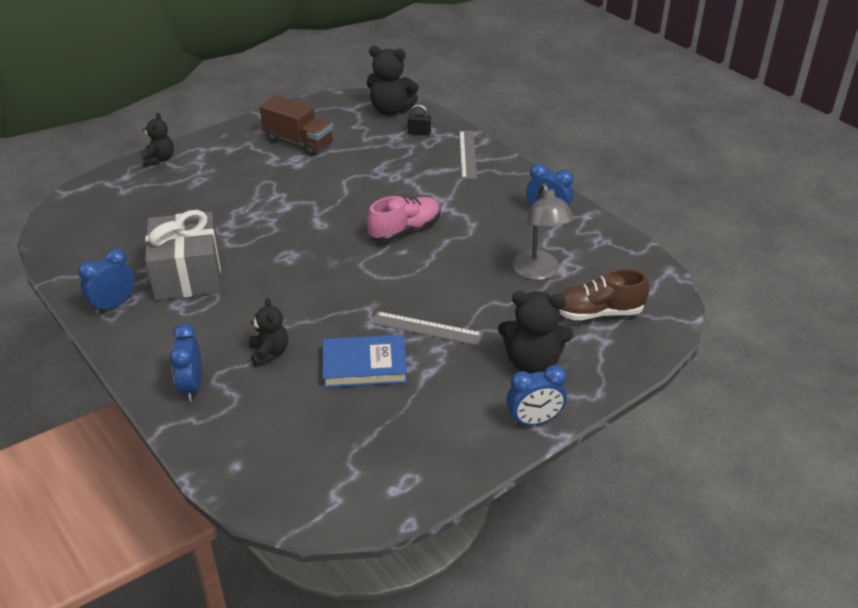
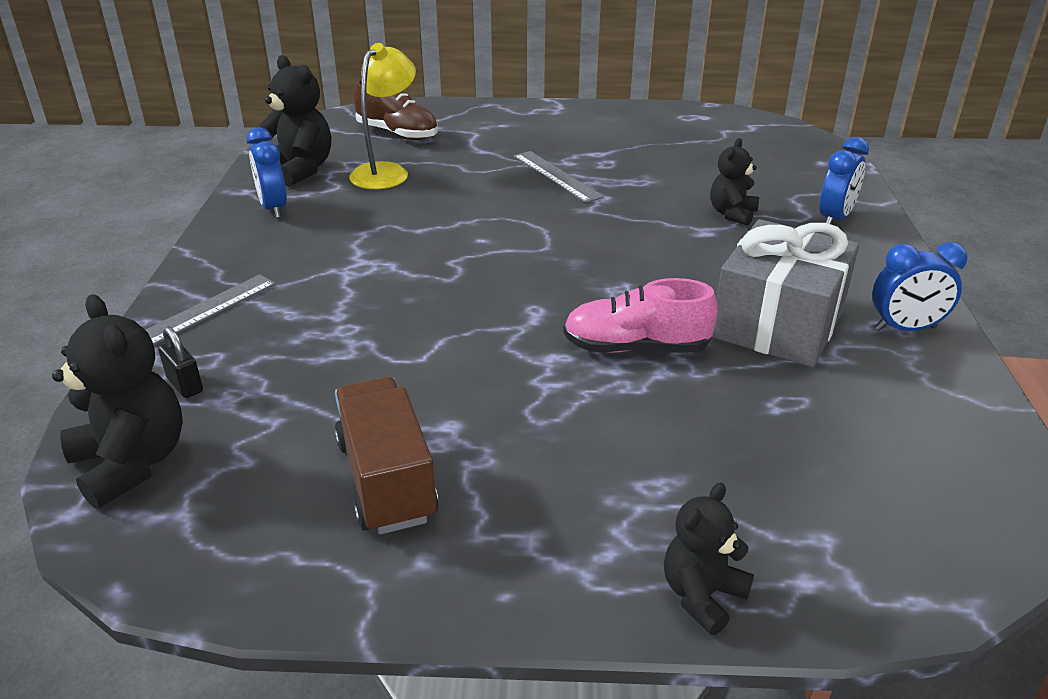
camera: 140 degrees left, 5 degrees down
(364, 365) = (647, 175): blue book -> none
(405, 230) = (445, 258): pink shoe -> pink shoe (636, 347)
(532, 363) = (505, 130): black teddy bear -> black teddy bear (299, 170)
(534, 421) = (557, 109): blue clock -> none
(539, 272) = (386, 172): grey lamp -> yellow lamp

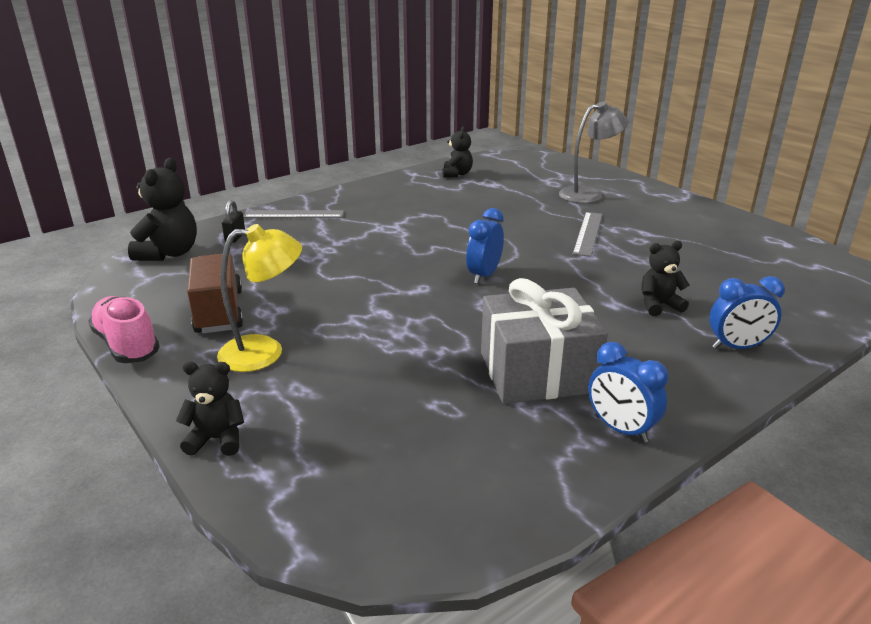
camera: 50 degrees right, 5 degrees down
(273, 208) = (409, 186): blue clock -> blue clock (484, 275)
(299, 170) = (457, 174): black teddy bear -> black teddy bear, size x0.62
(386, 172) = (496, 192): yellow lamp -> yellow lamp (265, 352)
(386, 480) = (219, 312): brown truck -> brown truck turned 45 degrees counterclockwise
(397, 133) = (545, 176): brown shoe -> none
(477, 136) = (588, 194): none -> grey lamp
(636, 347) = (430, 332): pink shoe -> pink shoe (127, 345)

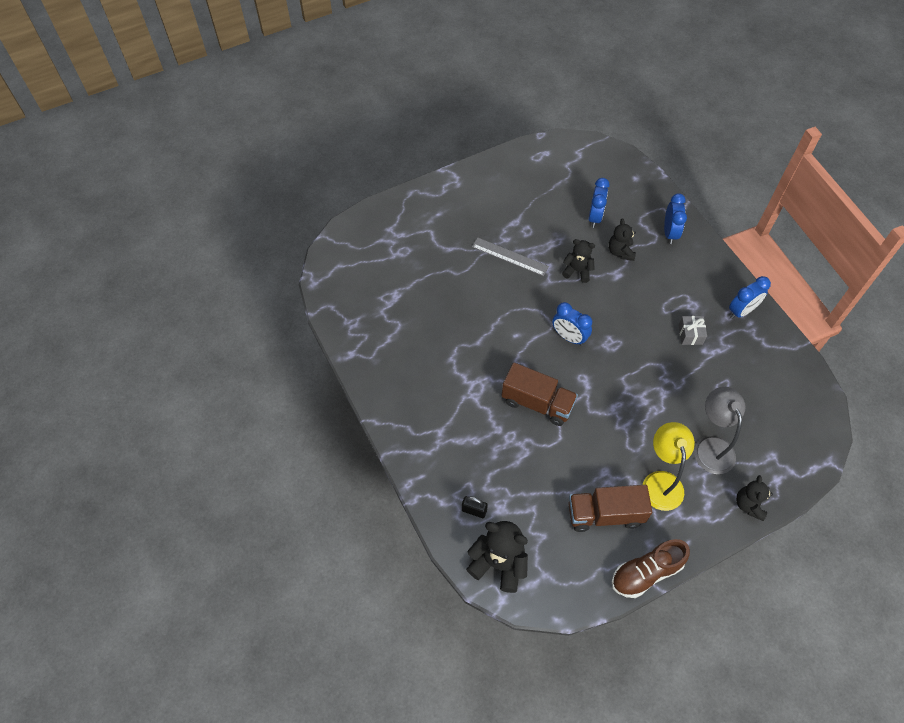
camera: 80 degrees left, 30 degrees up
(127, 345) = (646, 573): pink shoe -> brown shoe
(294, 214) = (431, 462): grey ruler -> none
(377, 261) = (537, 403): none -> brown truck
(457, 174) = (362, 318): black teddy bear -> black teddy bear (577, 271)
(537, 372) = (690, 334): grey gift -> grey gift, size x0.42
(588, 194) = (434, 234): grey lamp -> grey lamp (711, 446)
(706, 283) = (595, 217): none -> blue clock

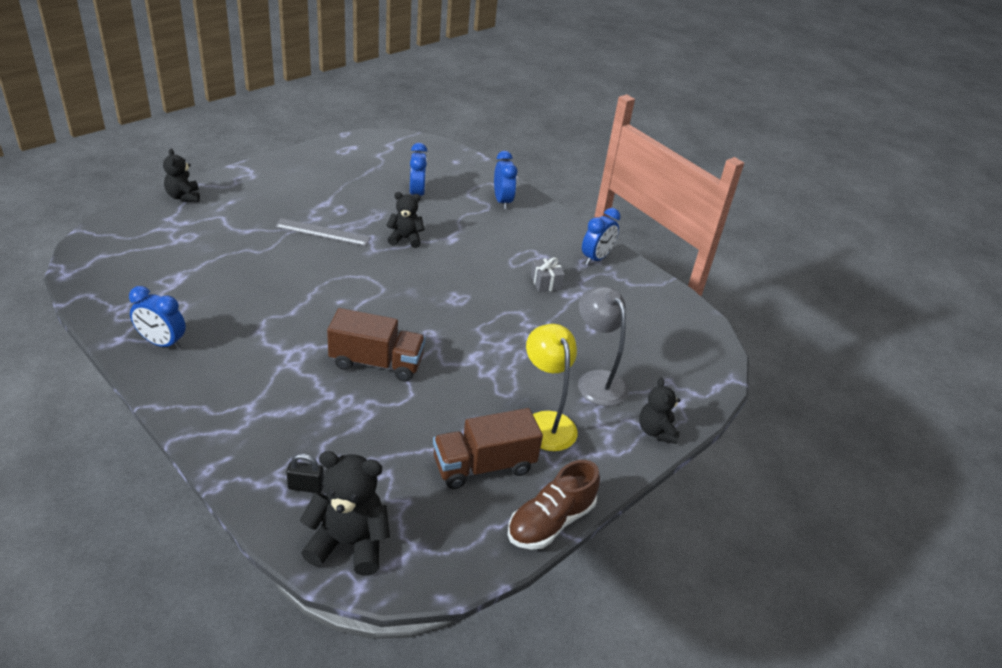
camera: 20 degrees left, 20 degrees down
(569, 337) = (405, 297): blue clock -> blue clock (162, 343)
(620, 252) = (451, 220): black teddy bear -> black teddy bear (183, 197)

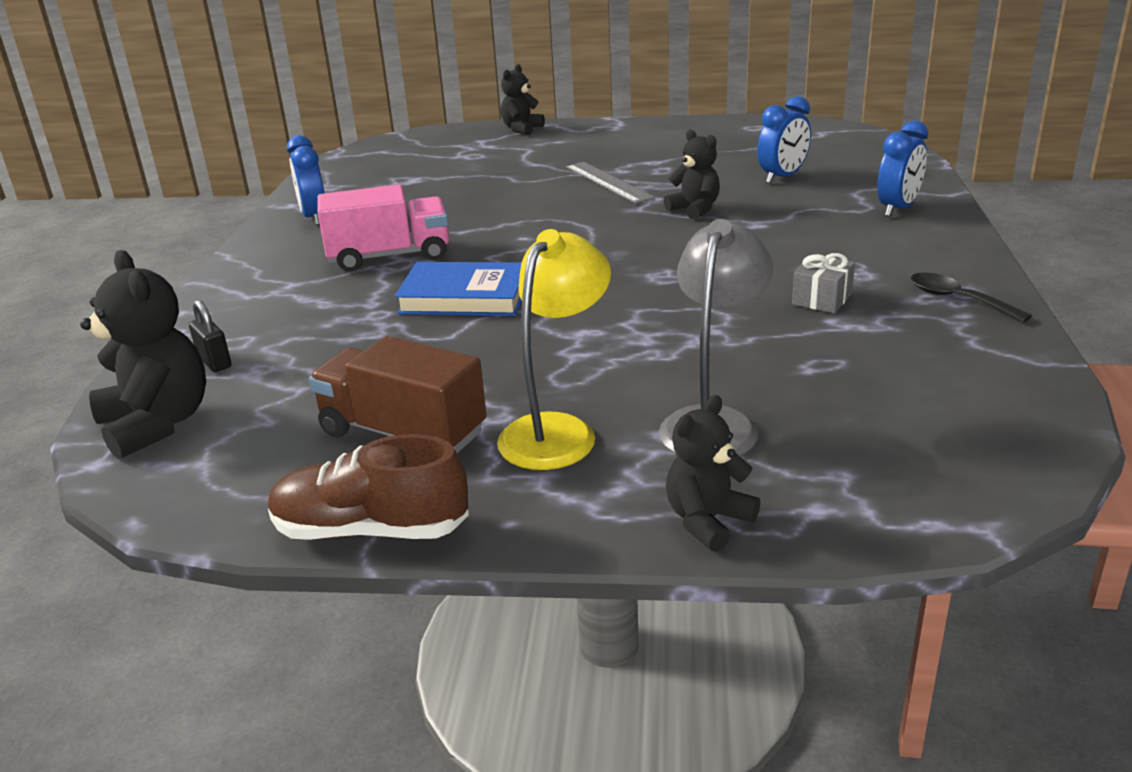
camera: 55 degrees right, 10 degrees down
(279, 353) = (389, 256): none -> pink truck
(376, 362) = (465, 297): brown truck -> blue book
(596, 258) = (958, 299): blue clock -> black spoon

